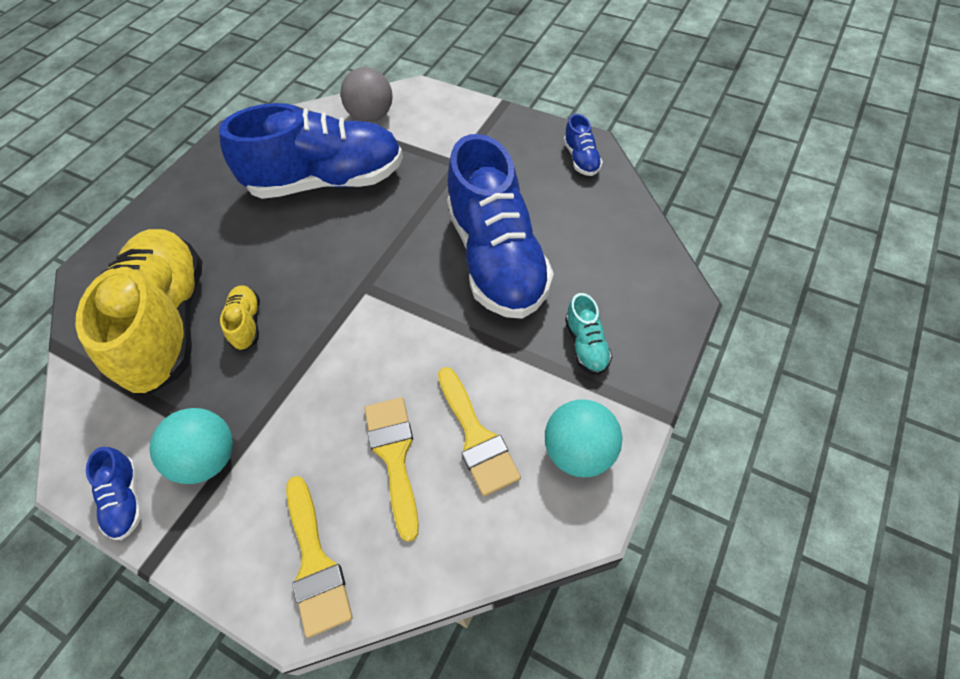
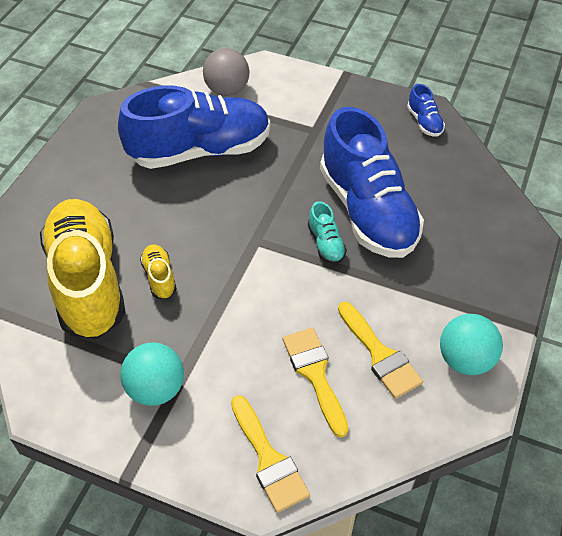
camera: 10 degrees left, 5 degrees down
(126, 500) = (93, 426): blue shoe -> none
(586, 345) = (456, 277): turquoise shoe -> turquoise shoe (326, 244)

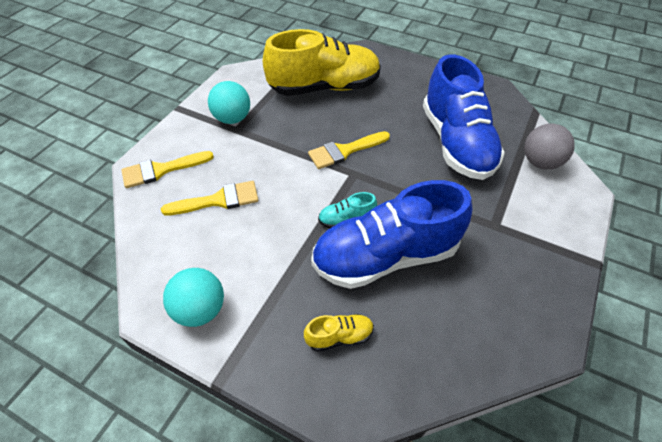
camera: 95 degrees right, 0 degrees up
(159, 277) = (323, 120): yellow shoe -> yellow shoe (339, 336)
(380, 355) = (223, 244): yellow brush -> yellow brush (344, 151)
(424, 122) = (527, 333): blue shoe -> none

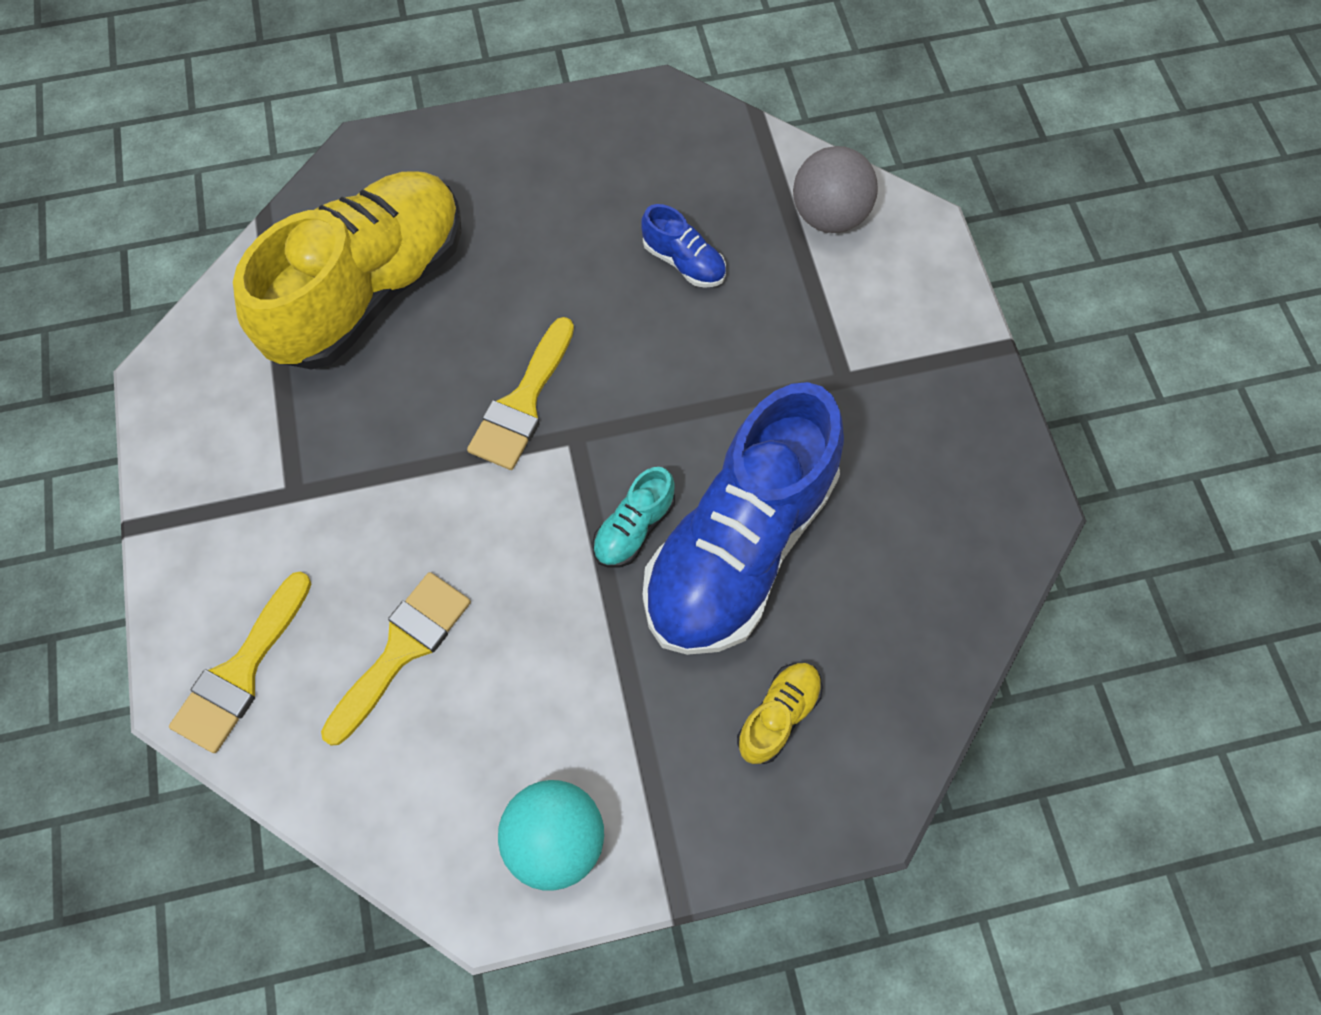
camera: 40 degrees left, 15 degrees up
(232, 118) = (264, 475): turquoise ball -> none
(456, 143) = (684, 262): blue shoe -> blue shoe, size x0.40

